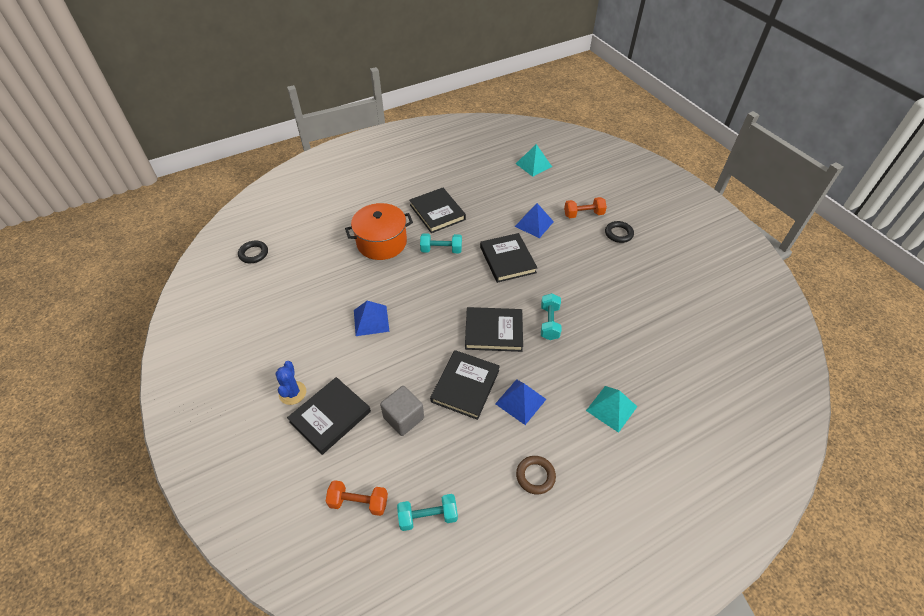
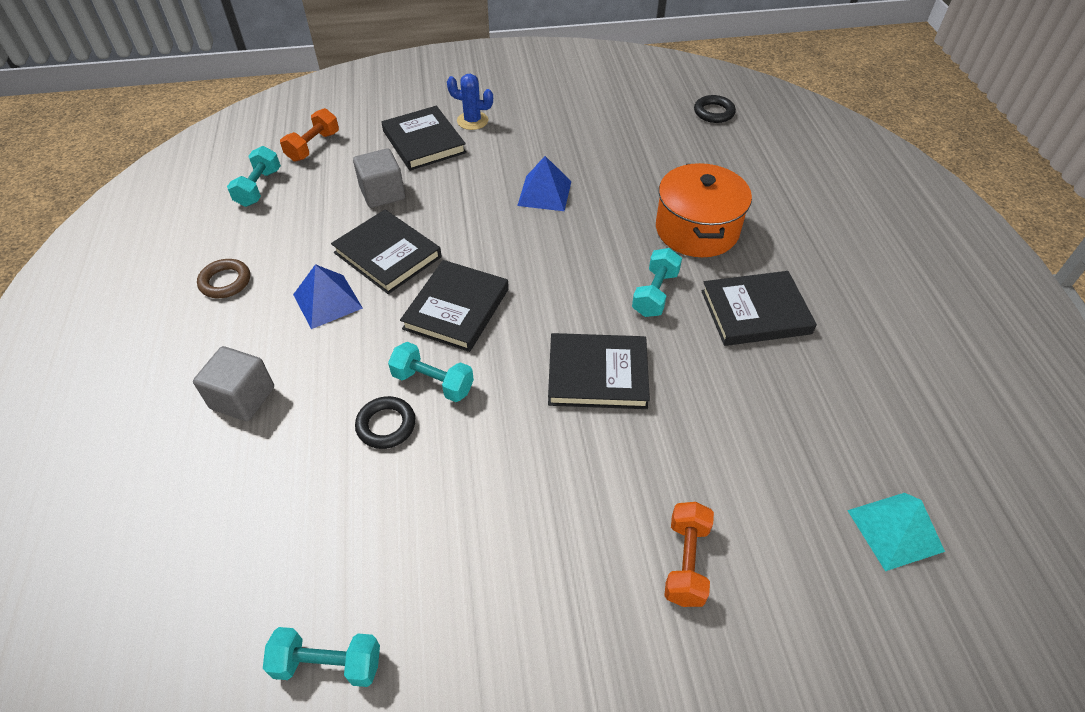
camera: 110 degrees right, 0 degrees up
(534, 224) = (681, 451): blue pyramid -> none
(611, 408) = (242, 398): turquoise pyramid -> grey cube
(618, 234) = (598, 608): black ring -> black ring (386, 425)
(698, 305) = (328, 664): none -> turquoise dumbbell

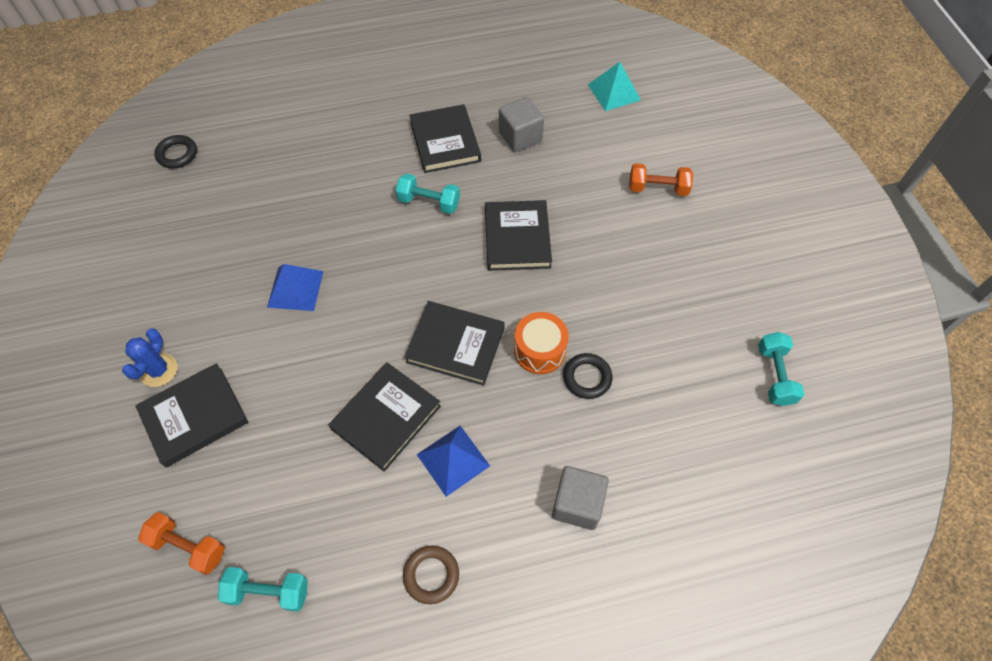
camera: 95 degrees left, 10 degrees up
(382, 193) = (287, 443): grey cube -> grey cube (520, 136)
(433, 382) = (539, 350): turquoise dumbbell -> orange drum
(697, 230) = (351, 173): orange pot -> none

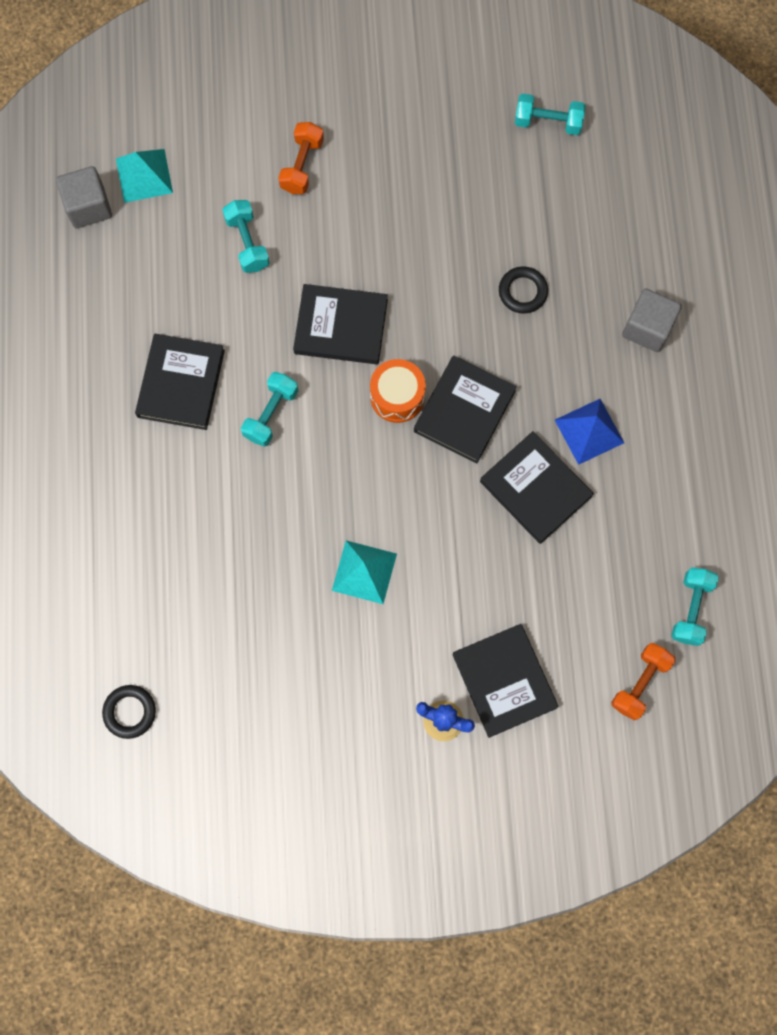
camera: 80 degrees left, 15 degrees up
(295, 289) = (364, 572): blue pyramid -> turquoise pyramid
(431, 575) = (694, 465): brown ring -> none
(445, 141) = (181, 383): black book -> black book turned 75 degrees counterclockwise
(520, 136) = (192, 296): grey cube -> grey cube (88, 207)
(539, 350) = (485, 330): orange drum -> orange drum (397, 396)
(576, 163) = (247, 243): none -> turquoise dumbbell

